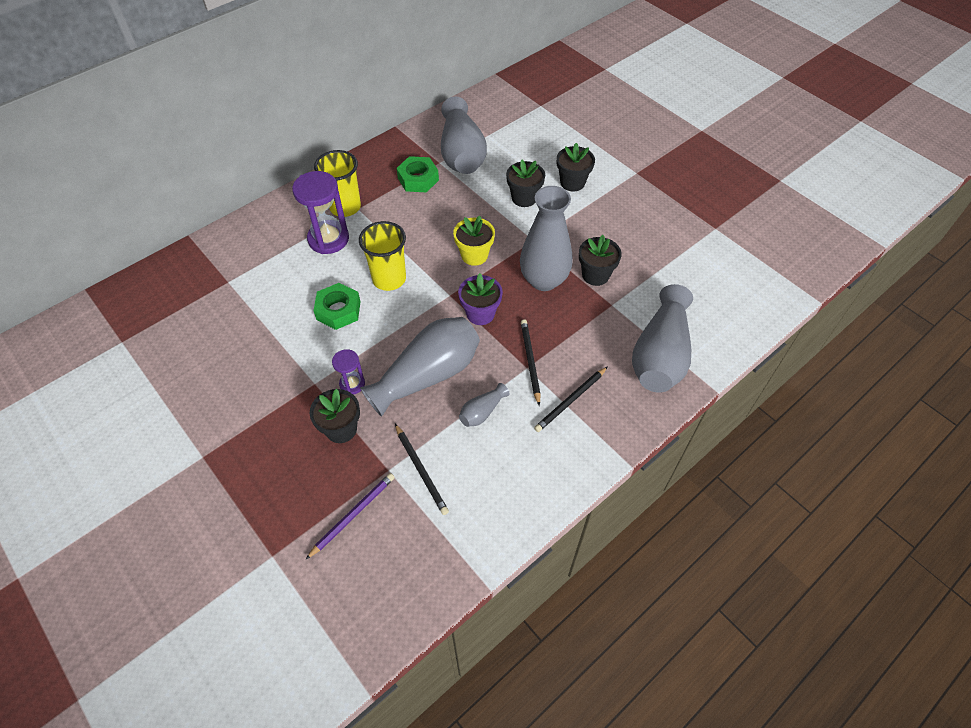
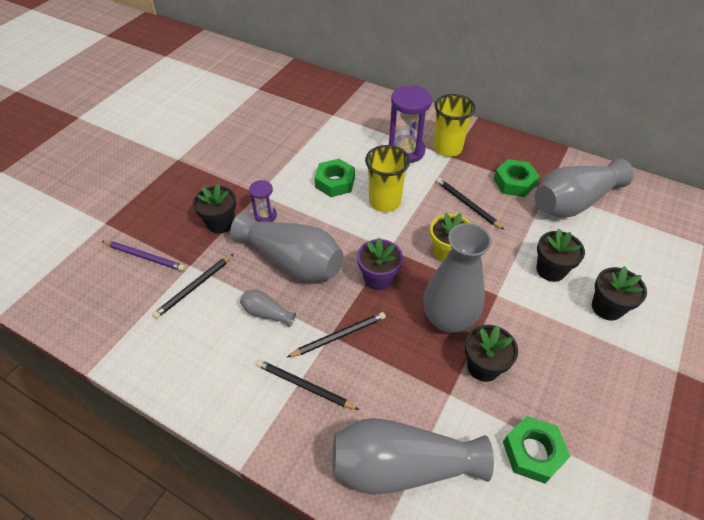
camera: 70 degrees right, 5 degrees down
(426, 221) = (467, 204): none -> black pencil
(671, 274) = (533, 452): none -> green nut

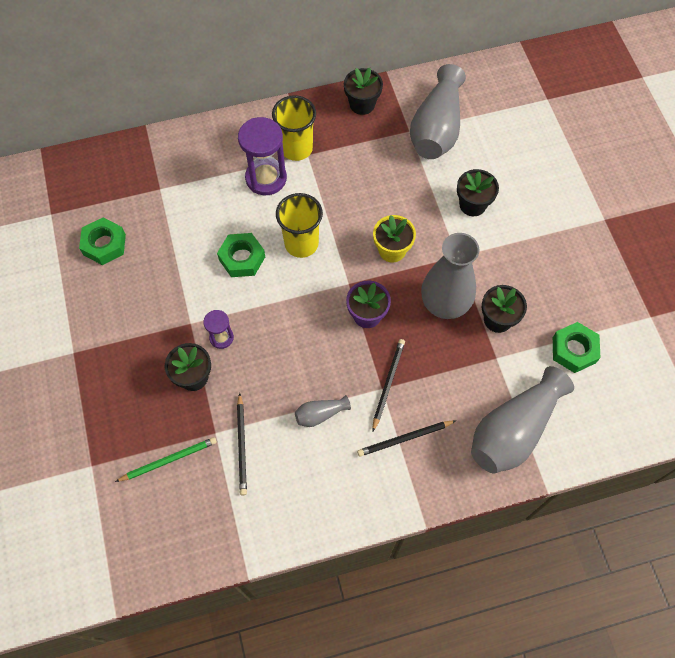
camera: 45 degrees left, 15 degrees up
(145, 257) = (169, 460): purple pencil -> green pencil
(292, 261) = (290, 357): grey vase -> none
(467, 204) = (365, 193): black pencil -> none
(514, 182) = (379, 143): green nut -> green nut (104, 244)
(607, 307) = (531, 205): black flower pot -> black flower pot (362, 104)

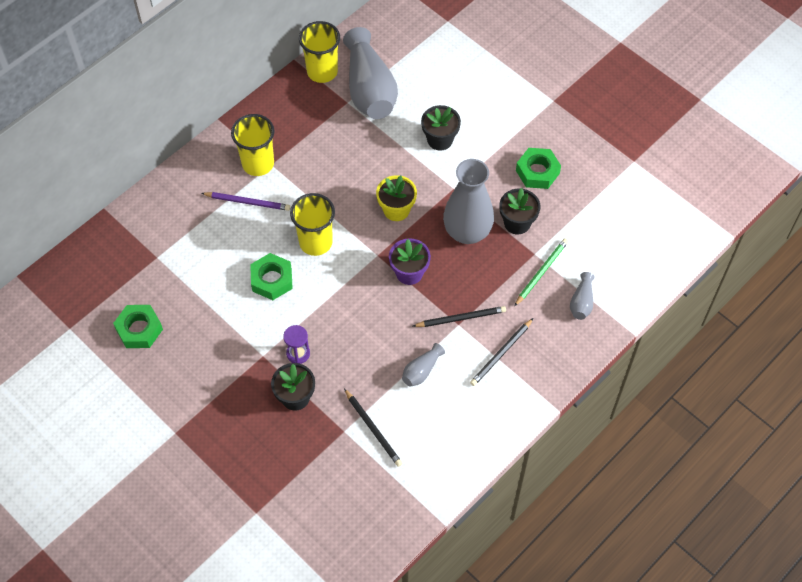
camera: 30 degrees left, 5 degrees down
(169, 460) = (319, 473): green pencil -> green pencil (541, 272)
(266, 178) = (247, 202): purple hourglass -> purple pencil
(362, 104) = (291, 98): black flower pot -> none
(388, 383) = (461, 318): black pencil -> black pencil turned 90 degrees clockwise
(404, 93) = (322, 71): none -> yellow cup
(514, 430) = (581, 302): grey vase -> grey vase, size x0.45
(574, 350) = (590, 217): green nut -> green nut (537, 172)

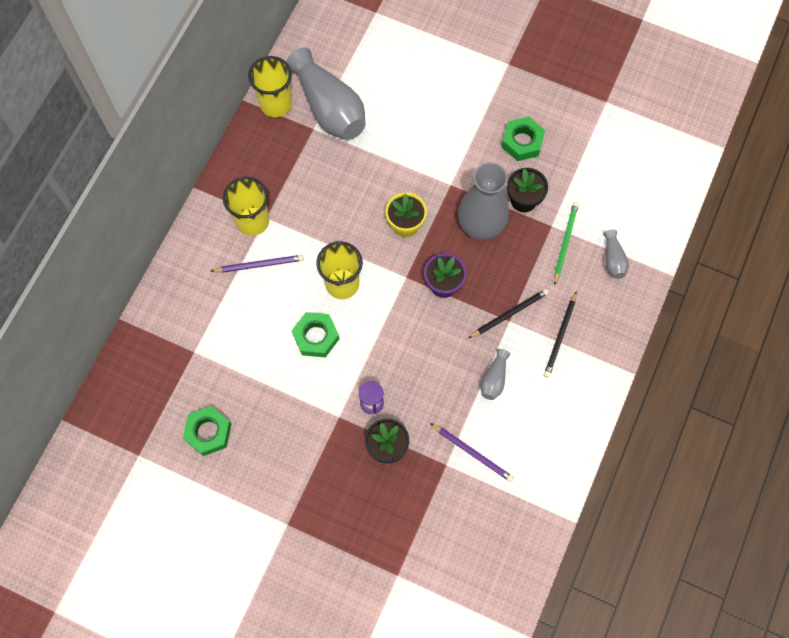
camera: 20 degrees left, 10 degrees up
(373, 429) = (472, 453): black pencil -> purple pencil
(440, 139) = (418, 139): black flower pot -> none

